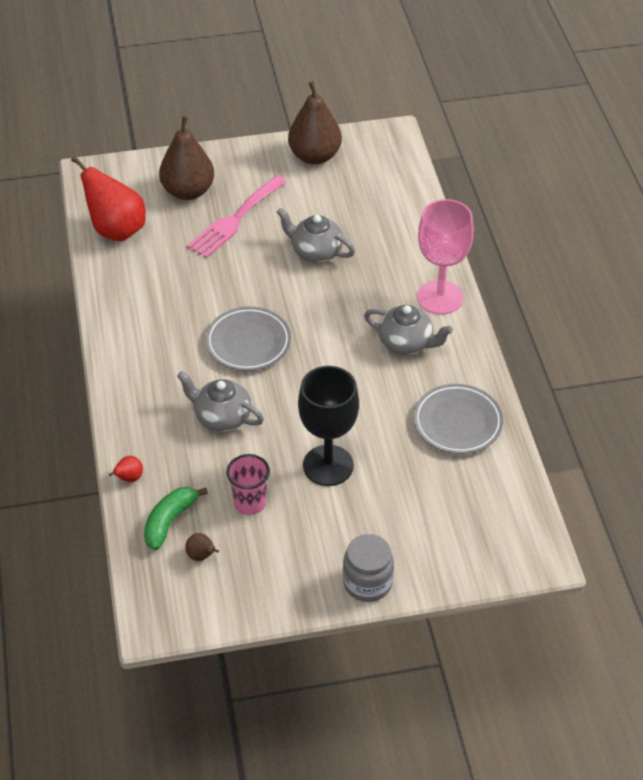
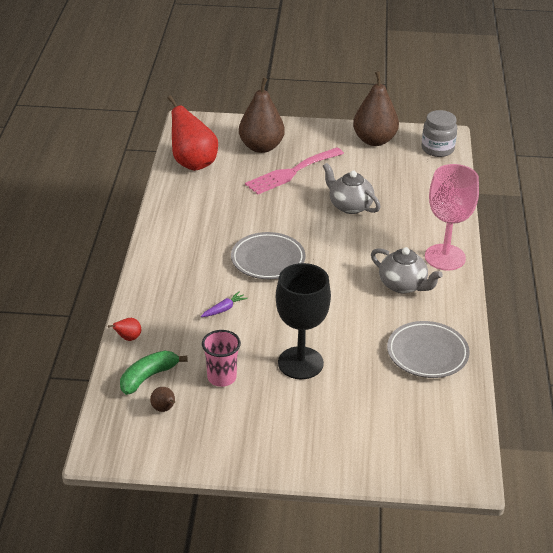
camera: 15 degrees right, 10 degrees down
(222, 417) = (224, 309): grey teapot -> purple carrot
(367, 583) = (300, 461): grey jar -> grey jar (437, 149)

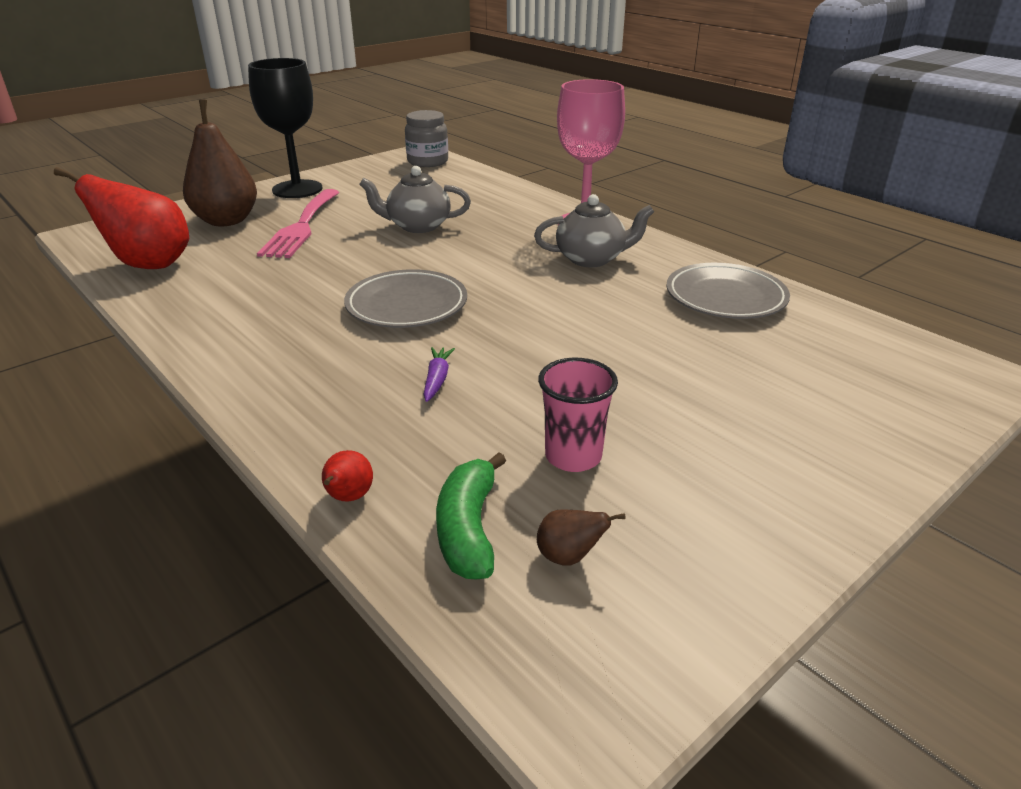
camera: 45 degrees left, 5 degrees down
(300, 363) = (631, 379): black goblet -> black goblet (297, 189)
(374, 140) = (353, 176): brown pear -> none

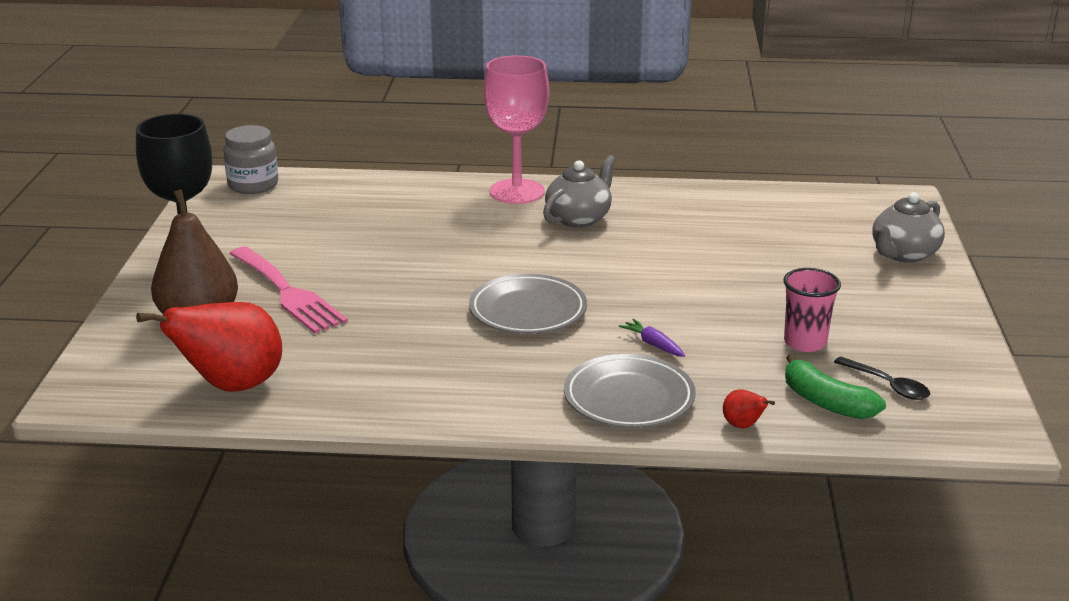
camera: 45 degrees left, 5 degrees down
(418, 226) = (391, 249): grey teapot -> grey teapot (903, 254)
(569, 557) = (887, 385): brown pear -> black spoon
(725, 297) = (711, 209): grey plate -> grey plate (629, 398)

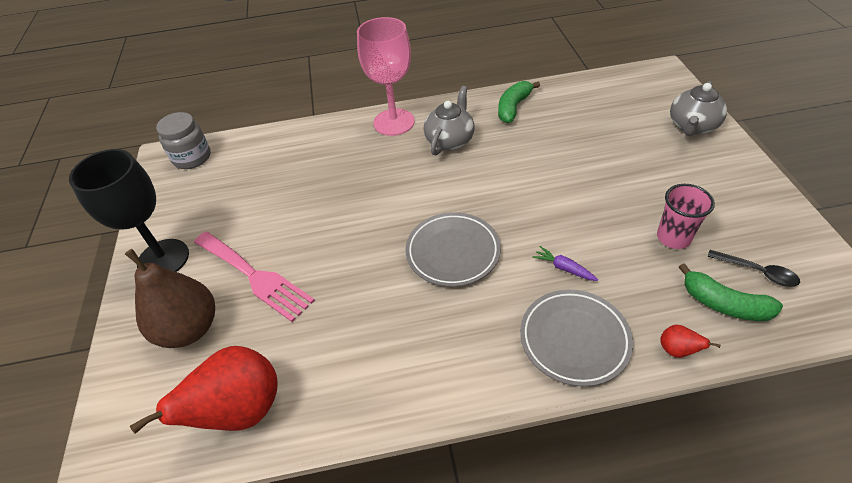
camera: 10 degrees left, 20 degrees up
(679, 202) = (513, 107): none -> green banana

